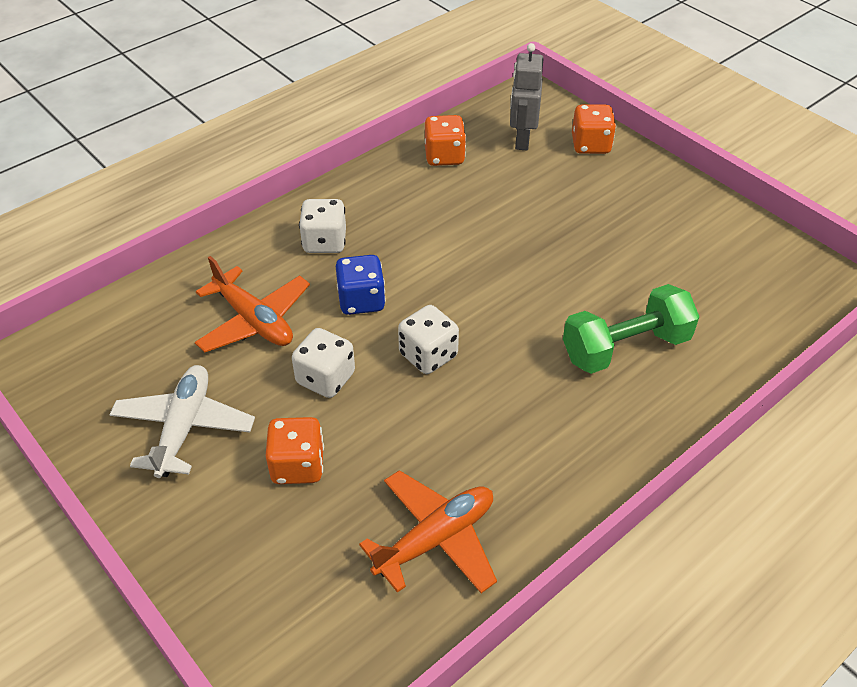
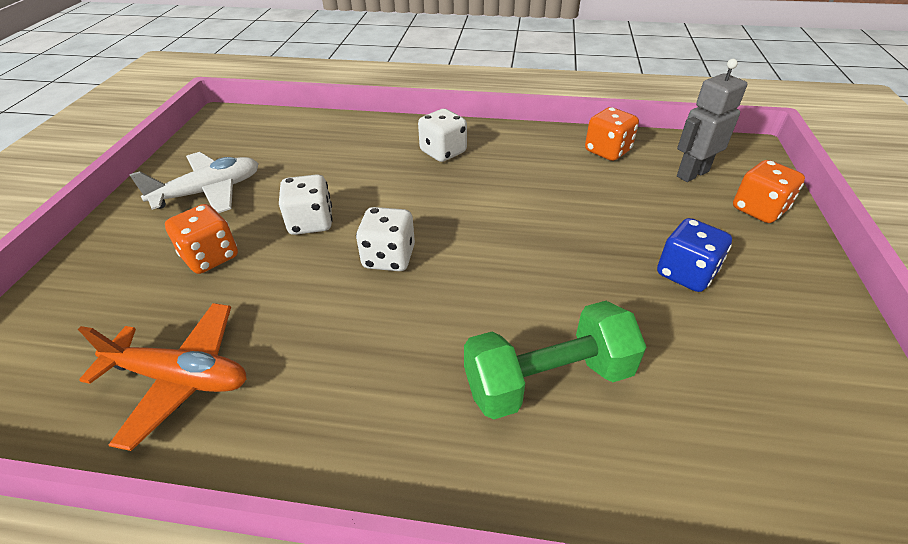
camera: 50 degrees right, 5 degrees down
(254, 320) = (334, 166): orange plane -> none
(361, 300) = (407, 196): blue dice -> blue dice (685, 273)
(625, 348) = (548, 380): green dumbbell -> green dumbbell turned 45 degrees counterclockwise

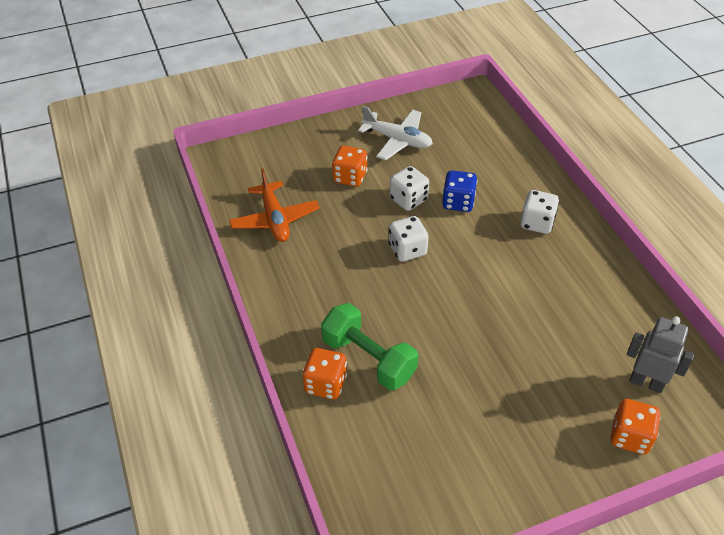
camera: 60 degrees right, 5 degrees up
(607, 151) = (630, 318): orange dice -> orange dice (325, 384)
(685, 273) = (509, 403): blue dice -> blue dice (458, 202)

